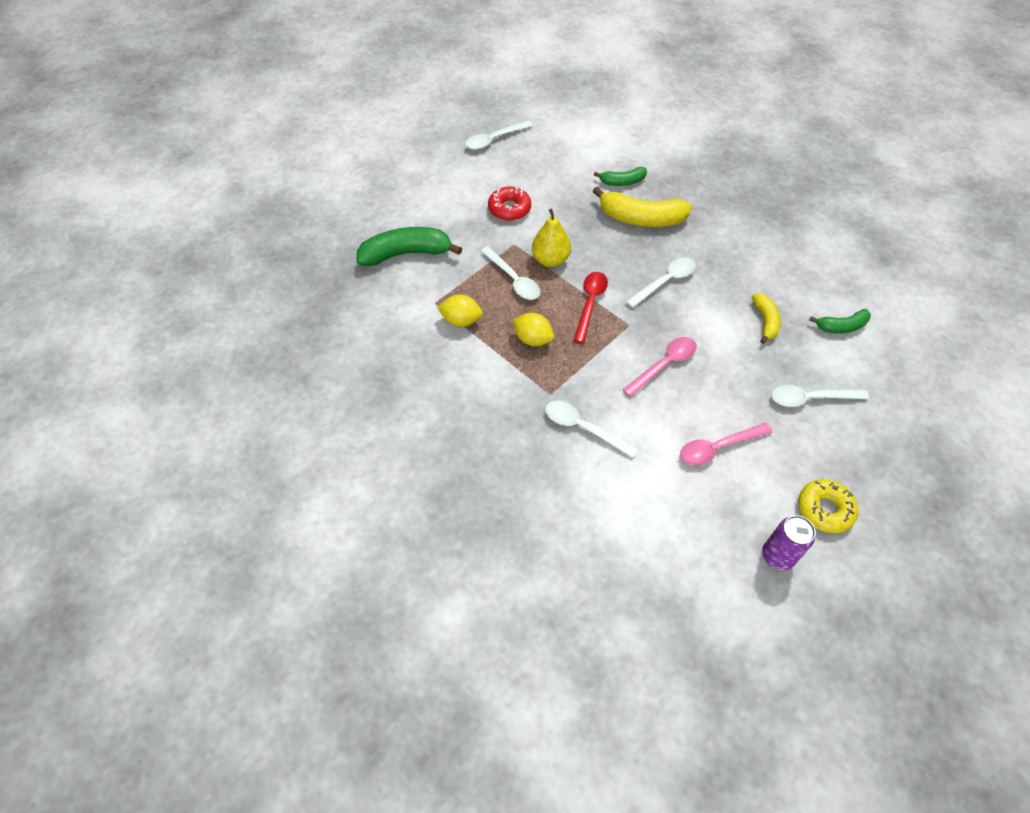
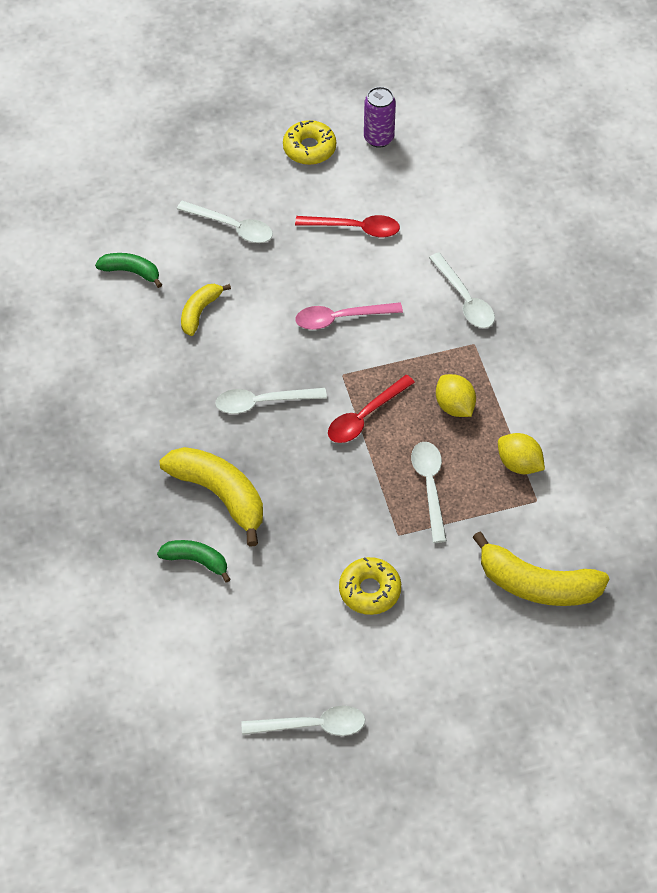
camera: 150 degrees left, 0 degrees up
(406, 254) = (537, 585): green banana -> yellow banana
(509, 209) = (369, 590): red donut -> yellow donut
(550, 260) = (369, 492): yellow pear -> none
(718, 447) = (355, 228): pink spoon -> red spoon

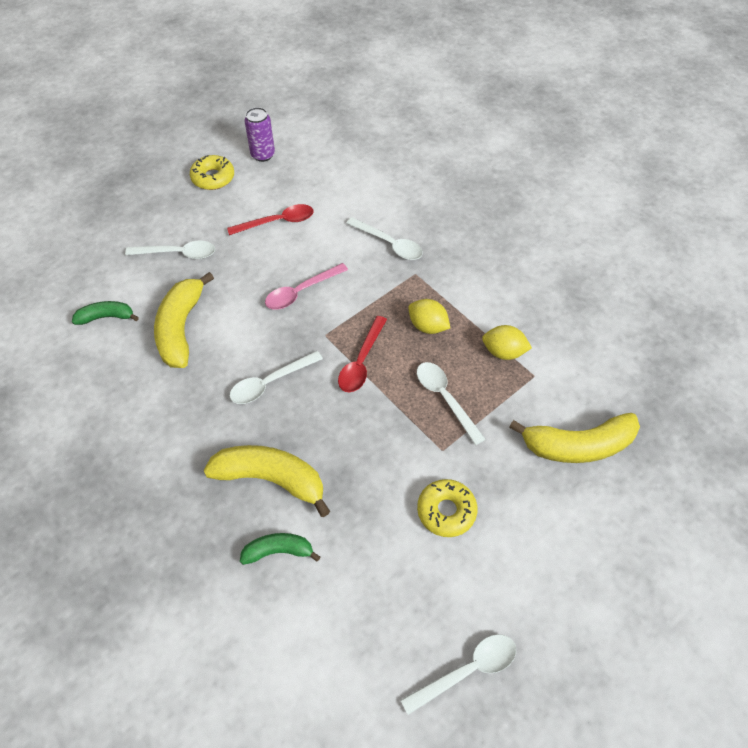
camera: 25 degrees left, 0 degrees up
(200, 312) = (181, 328): yellow banana -> yellow banana, size x1.78

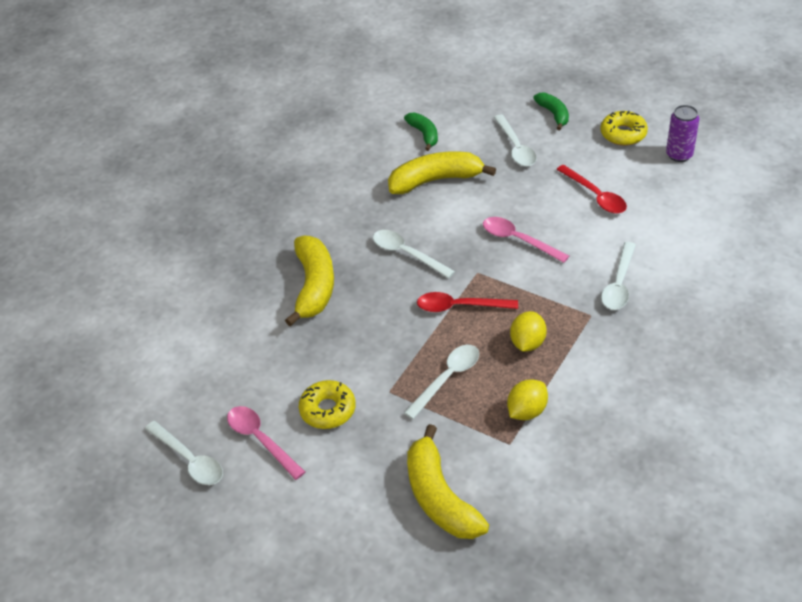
camera: 75 degrees right, 10 degrees down
(278, 551) = (253, 312): green banana -> green banana (553, 114)
(463, 586) = (261, 440): none -> pink spoon
(503, 352) = (527, 411): yellow lemon -> yellow lemon turned 45 degrees clockwise

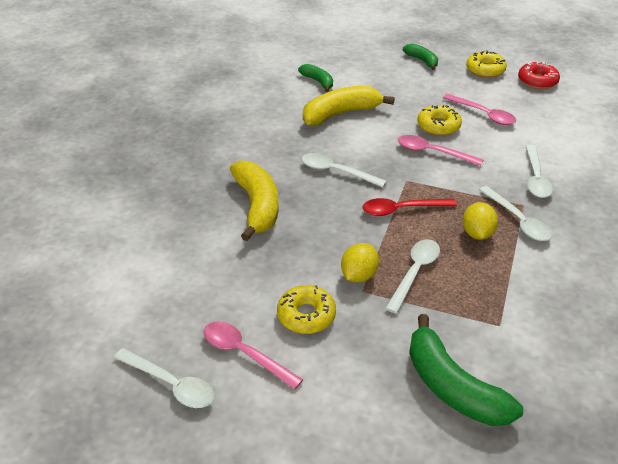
camera: 15 degrees left, 5 degrees down
(439, 497) = (452, 387): yellow banana -> green banana
(516, 147) = (400, 85): white spoon -> white spoon (518, 220)
(527, 411) = (503, 293): yellow lemon -> yellow lemon (359, 275)
(538, 207) = (438, 126): none -> yellow donut
(595, 196) = (483, 114): red spoon -> pink spoon
(679, 155) = (537, 81): purple can -> red donut

